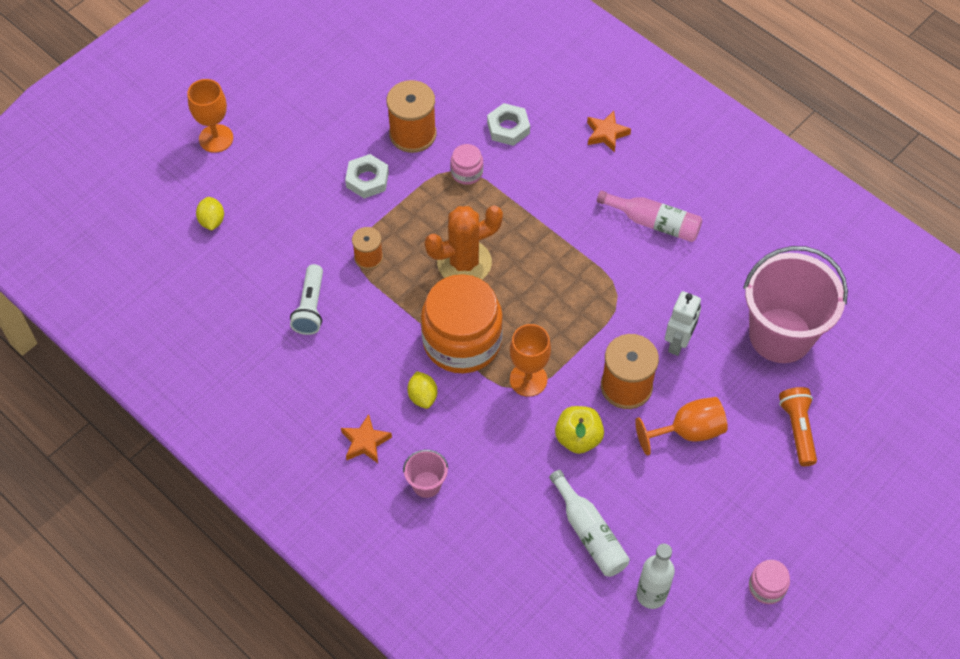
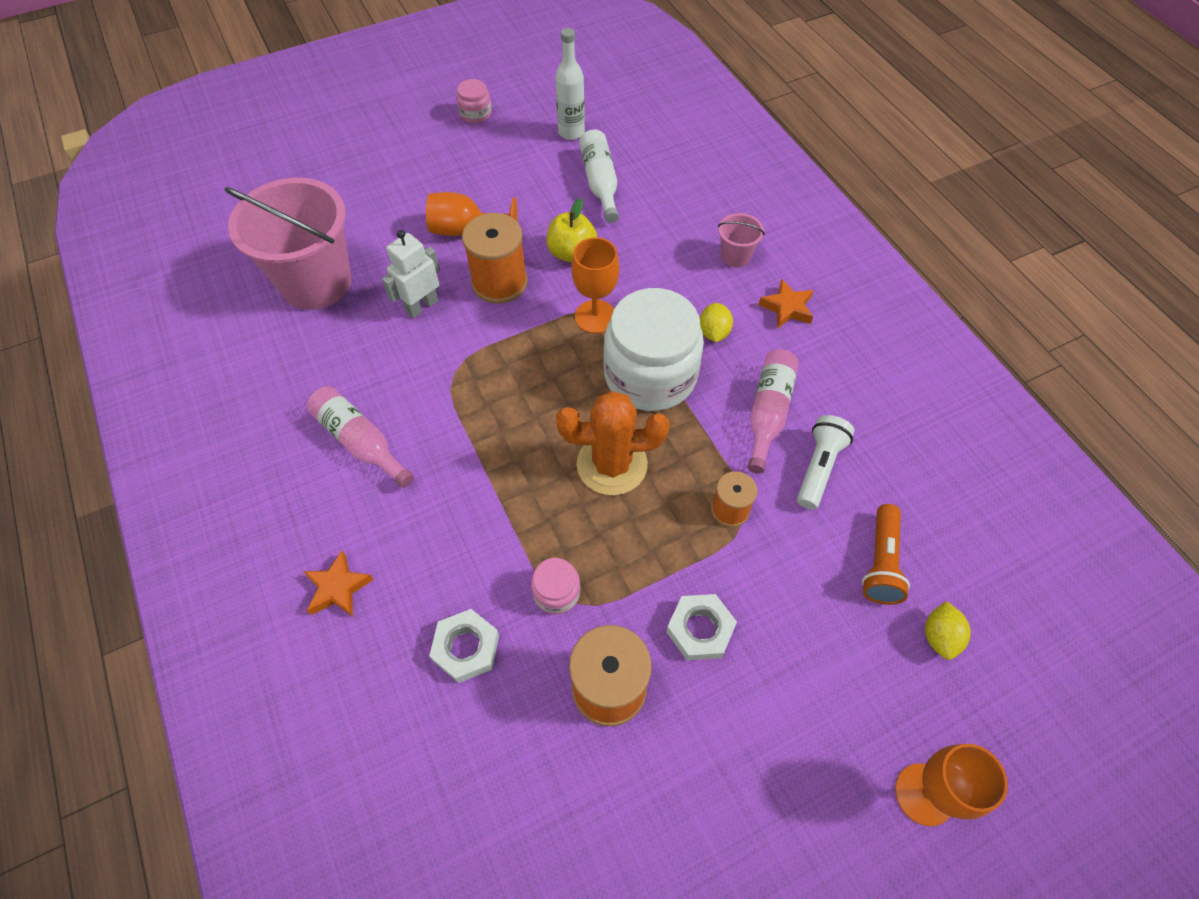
camera: 160 degrees left, 0 degrees up
(359, 339) = (768, 412): none -> pink bottle
(462, 341) = (650, 375): orange jar -> white jar
(797, 429) = (365, 204): orange flashlight -> orange flashlight (881, 562)

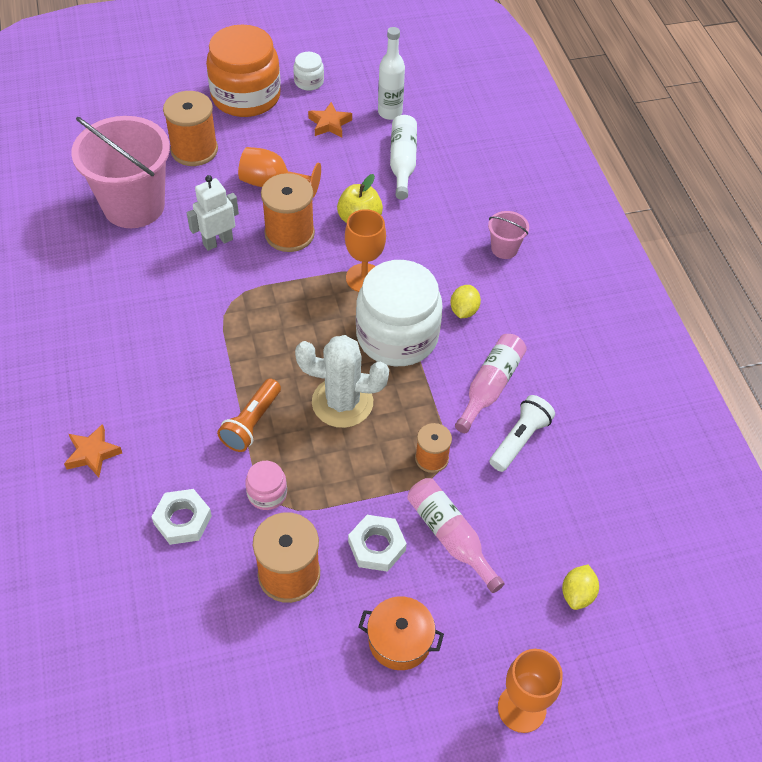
camera: 10 degrees right, 5 degrees down
(360, 441) = (138, 343): pink bottle -> pink bottle (450, 536)
(369, 208) = (194, 150): none -> orange spool
(411, 140) = (246, 96): none -> orange jar
(475, 114) = (309, 82): pink jar -> white jar
(612, 464) = (342, 402): orange cactus -> white cactus
(760, 742) = (400, 640): none -> orange pot
(787, 308) = (536, 302): orange star -> orange star (329, 124)
(881, 562) = (547, 526): orange flashlight -> orange flashlight (252, 423)

